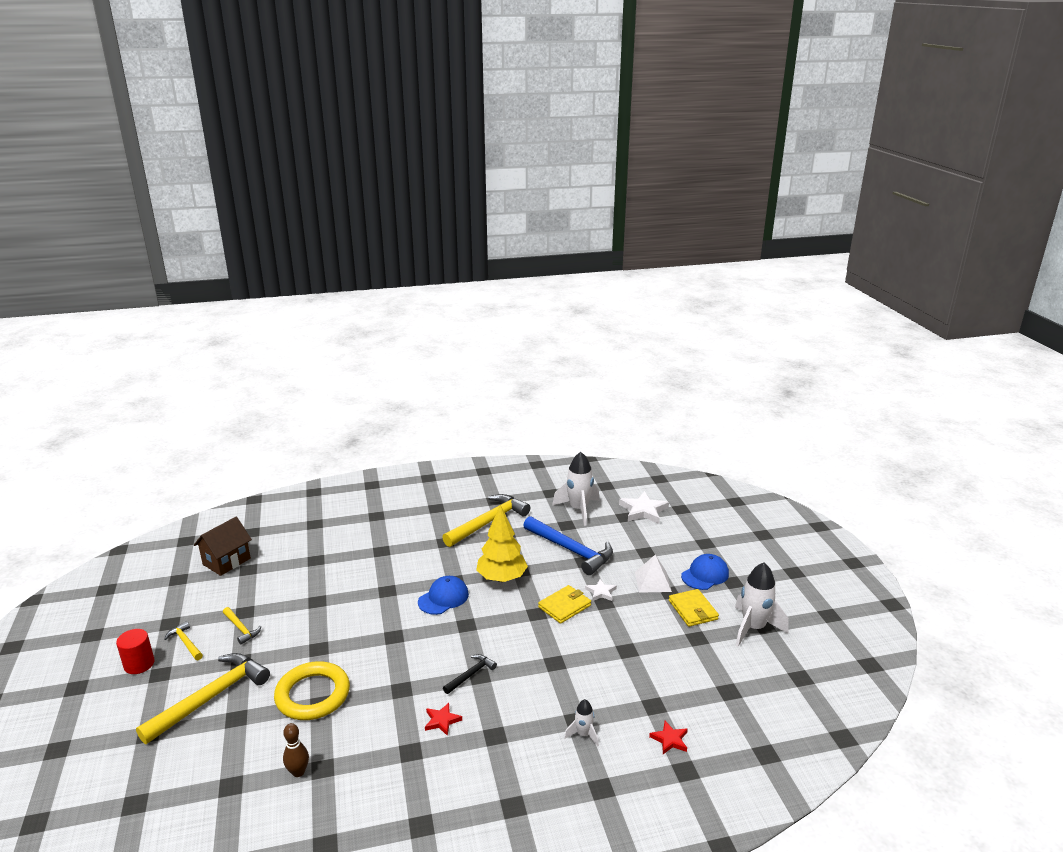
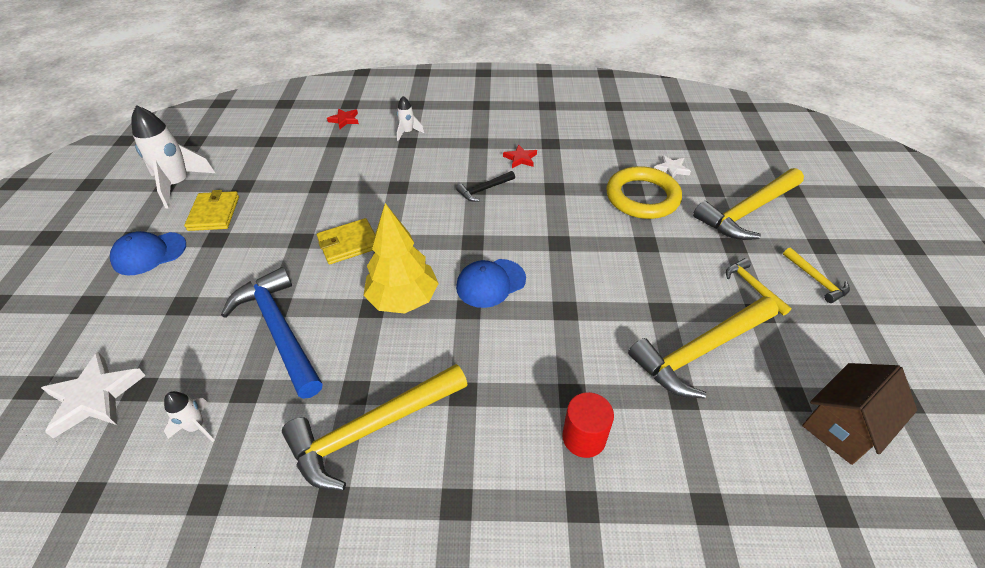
camera: 165 degrees left, 20 degrees up
(139, 664) = (856, 261): red cylinder -> red cylinder (584, 437)
(297, 582) = (700, 351): none -> yellow hammer
(298, 772) = (642, 144): brown bowling pin -> none
(578, 510) = (196, 427): white rocket -> white rocket, size x0.51
(601, 592) = (293, 254): white star -> white star (671, 169)
(653, 581) = (219, 256): white pyramid -> none

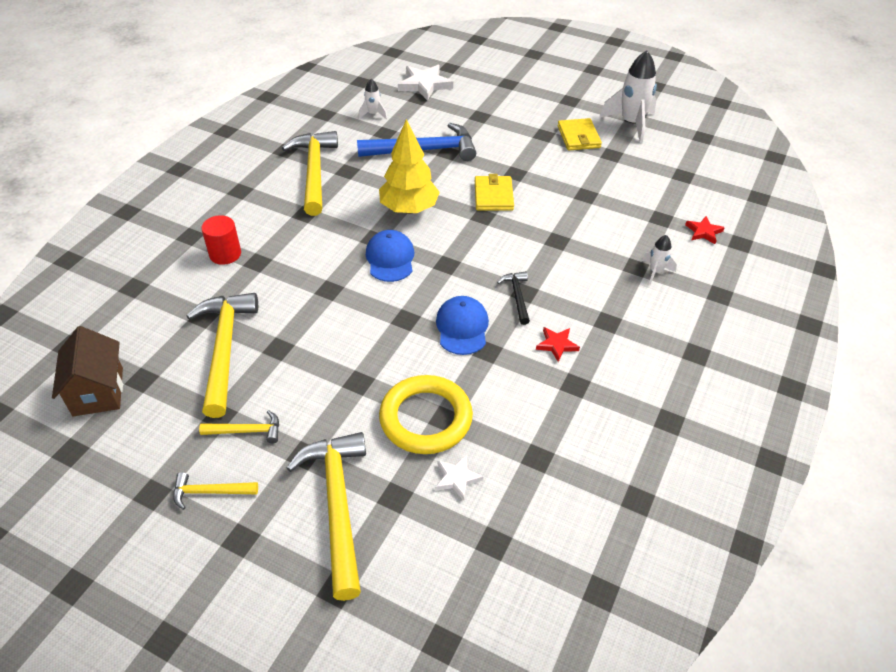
camera: 115 degrees right, 0 degrees up
(149, 253) = (545, 107): blue cap -> blue cap (462, 327)
(214, 213) = (578, 137): yellow wallet -> yellow wallet turned 60 degrees clockwise

